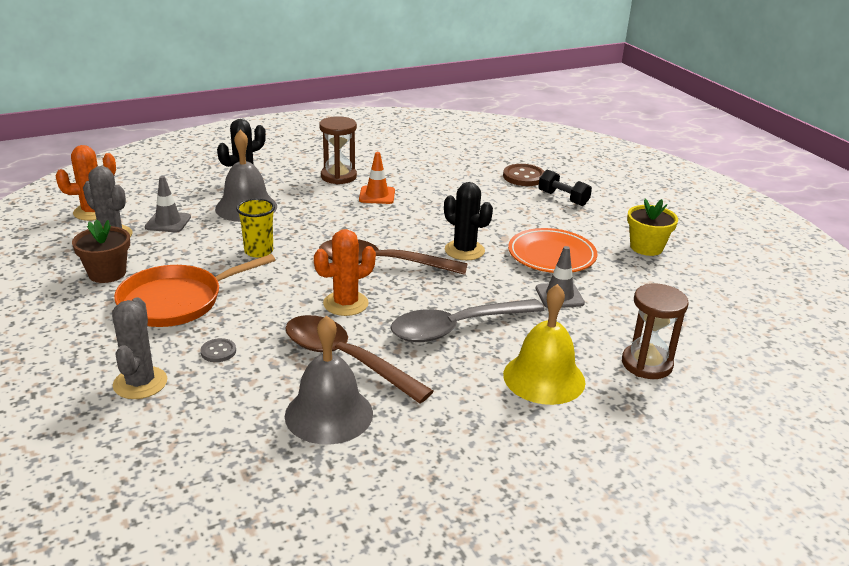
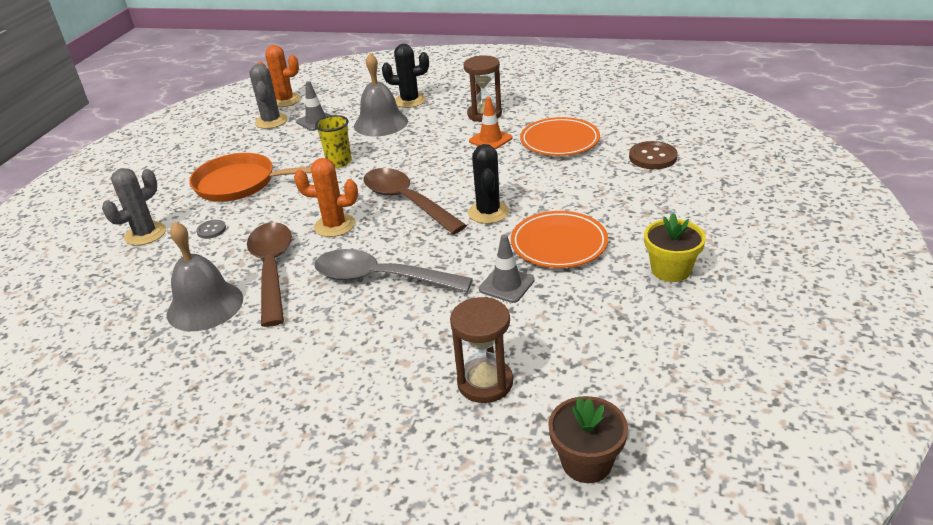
camera: 45 degrees right, 5 degrees up
(107, 273) = (232, 149): brown flower pot -> brown flower pot (586, 462)
(437, 182) = (559, 141): none -> orange plate
(544, 378) = (381, 351): yellow bell -> none
(563, 198) = (659, 191): black dumbbell -> none

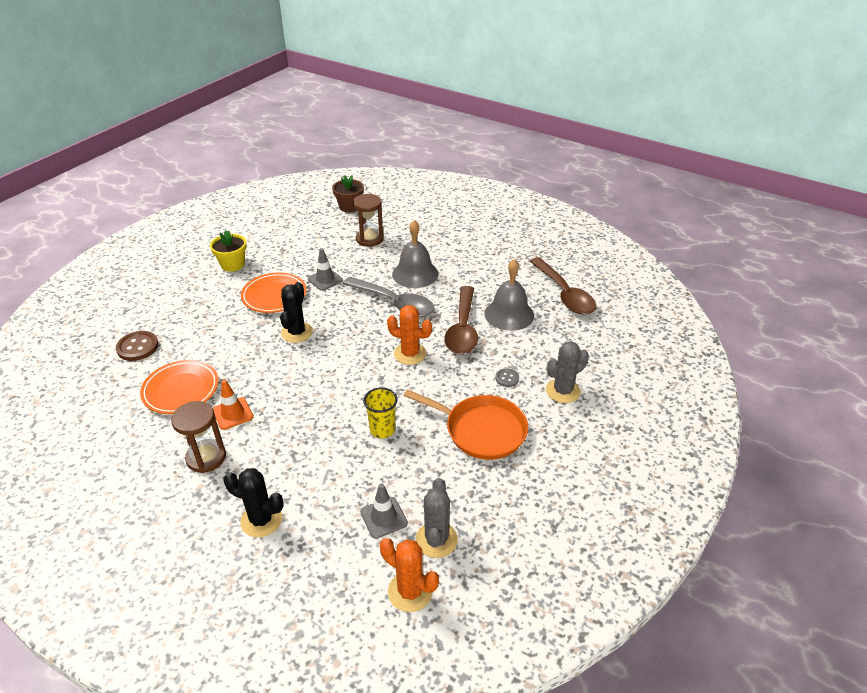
camera: 165 degrees left, 5 degrees up
(380, 123) = (316, 483): grey bell -> grey bell (415, 274)
(406, 201) = (347, 361): brown spoon -> brown spoon (564, 294)

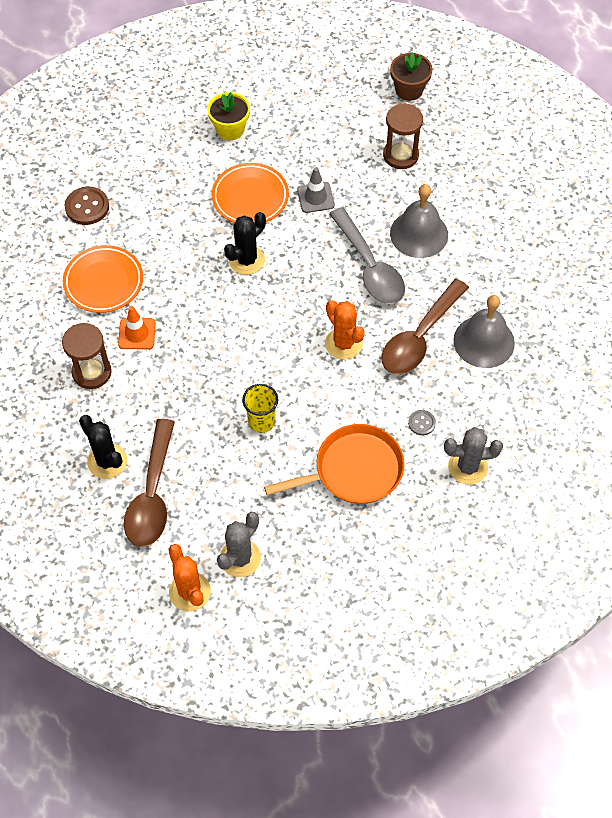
camera: 30 degrees right, 20 degrees up
(383, 517) = (208, 513): grey traffic cone -> none
(481, 430) = (354, 470): orange pan -> orange pan turned 75 degrees counterclockwise
(564, 294) = (568, 342): brown spoon -> brown spoon (152, 494)

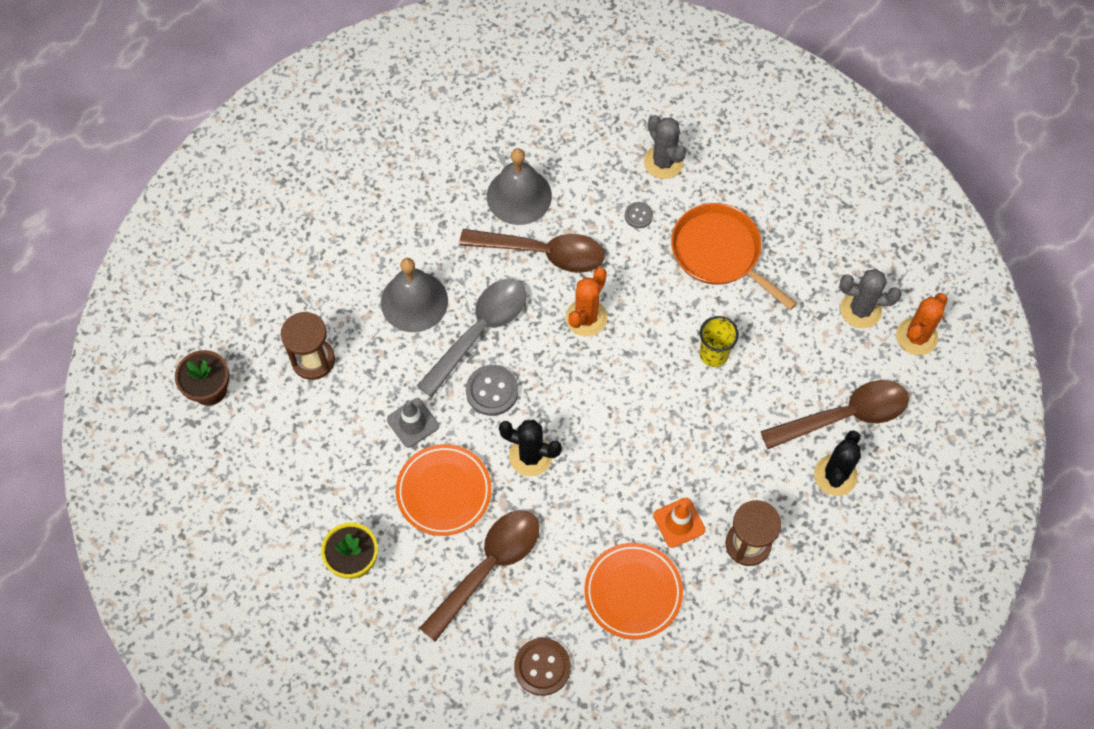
camera: 115 degrees left, 5 degrees up
(177, 203) = (488, 567): none -> brown spoon
(314, 256) = (492, 391): none -> grey button

